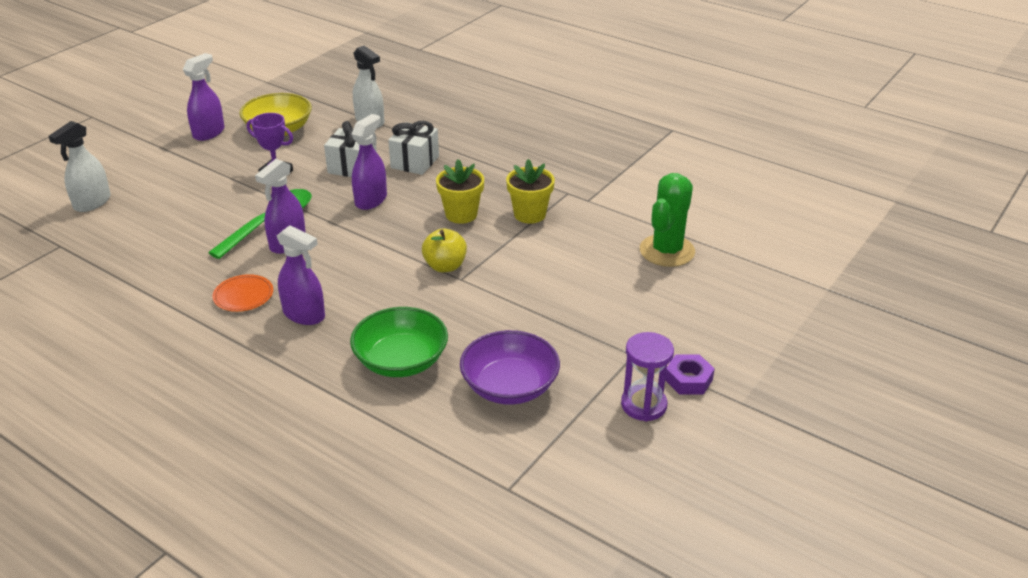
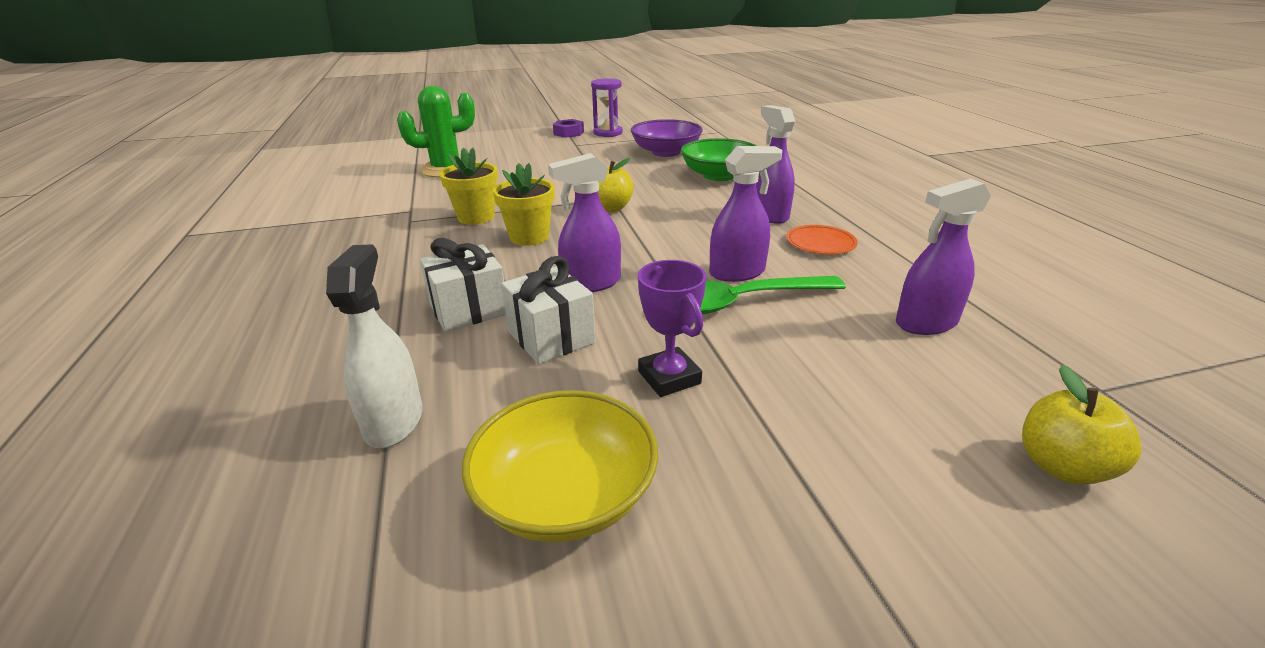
camera: 140 degrees left, 5 degrees down
(92, 203) = (1062, 467): white spray bottle -> yellow apple
(209, 133) = (727, 587): purple spray bottle -> purple spray bottle (926, 323)

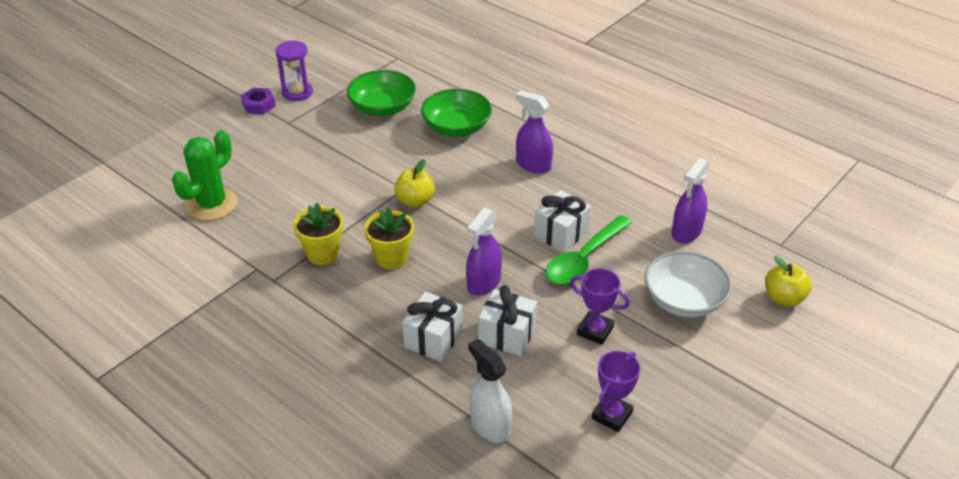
camera: 35 degrees left, 10 degrees up
(565, 495) = (612, 415): yellow bowl -> purple trophy
(666, 152) = (382, 107): purple bowl -> green bowl
(737, 272) = (561, 234): purple spray bottle -> white gift
(820, 243) = (587, 183): orange plate -> none
(850, 396) = (684, 300): none -> white bowl

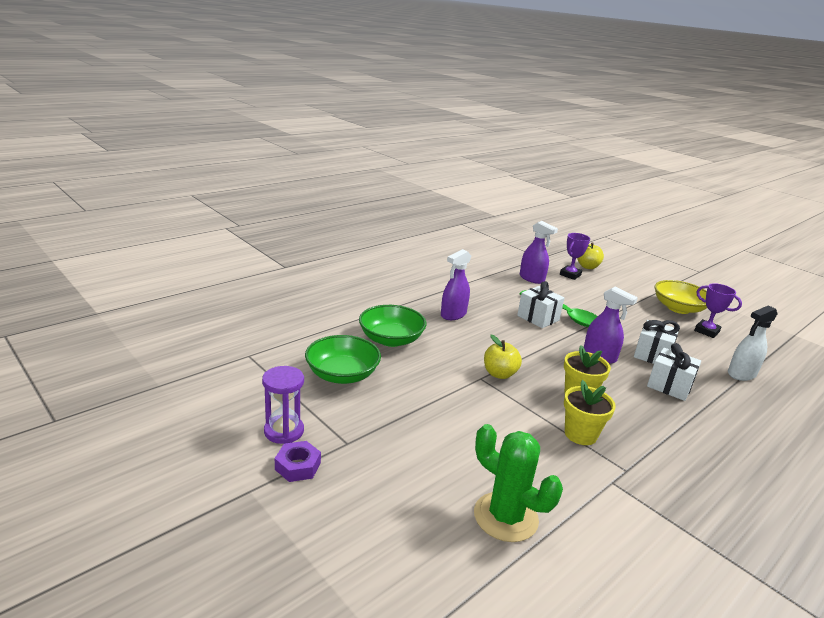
camera: 85 degrees left, 15 degrees down
(595, 331) = (635, 323): purple trophy -> purple trophy (570, 275)
(681, 395) = (678, 308): none -> yellow bowl
(684, 300) = (597, 292): white bowl -> none

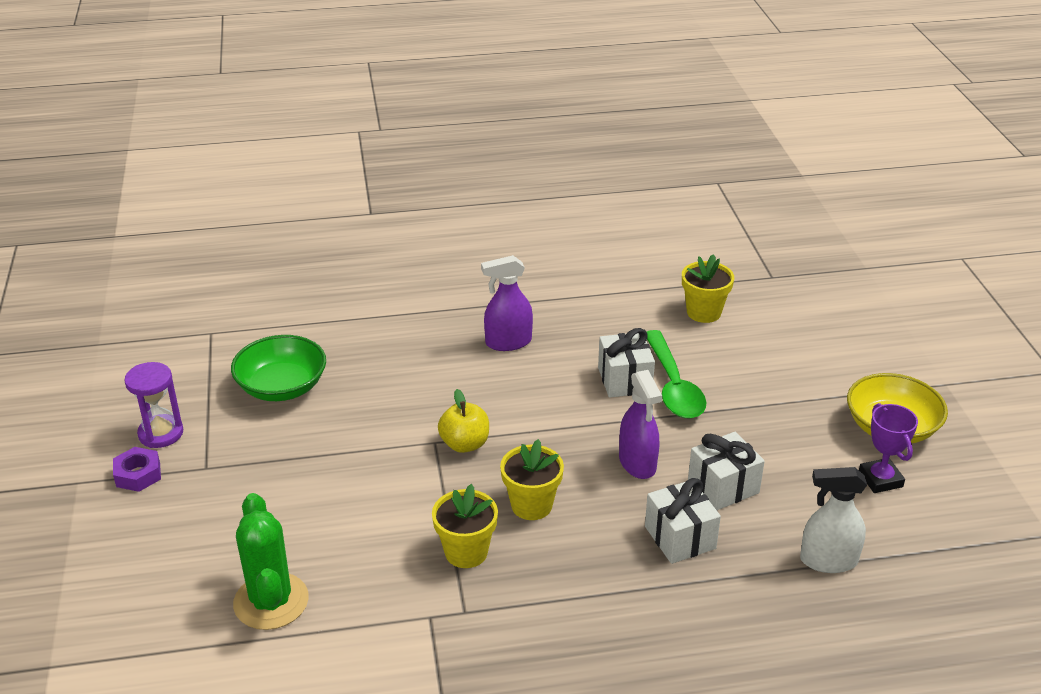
camera: 35 degrees right, 10 degrees up
(391, 339) = (386, 357): green bowl -> none
(532, 279) = (703, 312): purple spray bottle -> yellow flower pot
(570, 275) = (780, 320): purple trophy -> none
(587, 267) = (834, 312): yellow apple -> none

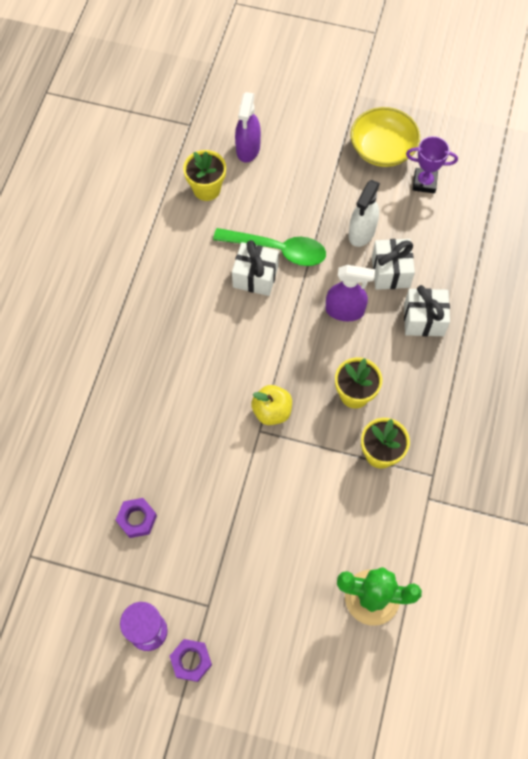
camera: 65 degrees left, 30 degrees up
(282, 387) = (137, 519): green bowl -> purple nut
(508, 342) = (170, 334): purple spray bottle -> purple spray bottle (248, 149)
(828, 560) = (478, 250): white spray bottle -> white spray bottle (361, 232)

